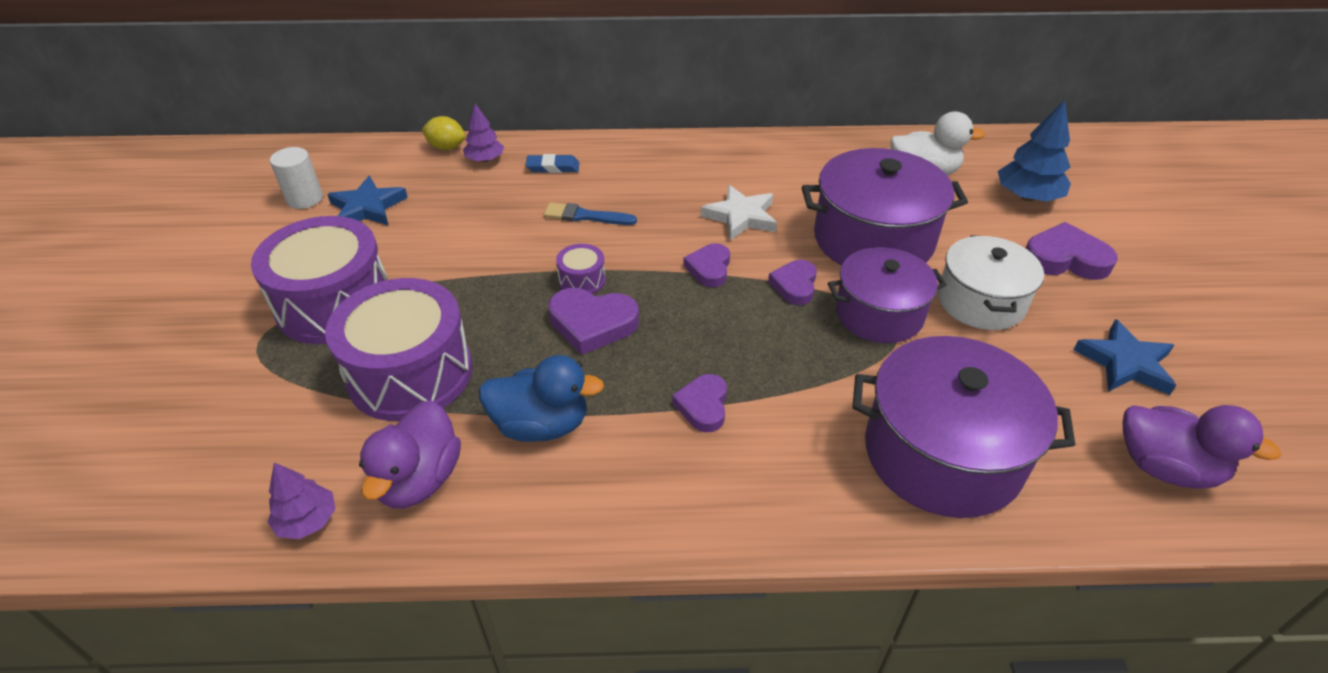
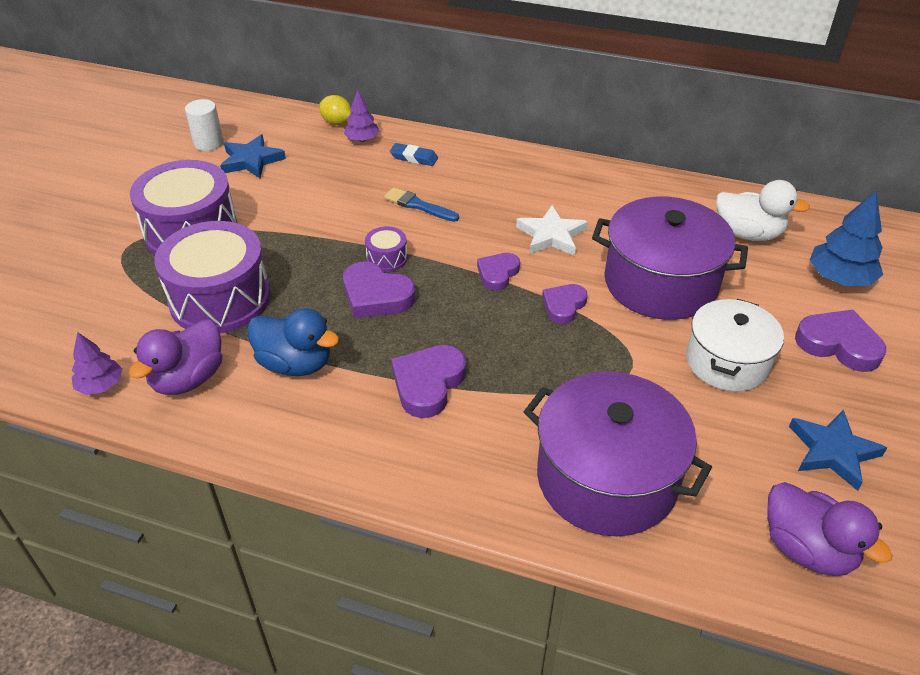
camera: 20 degrees right, 0 degrees up
(703, 406) = (428, 384): purple heart -> purple heart, size x1.53
(879, 313) = (624, 348): purple pot -> none

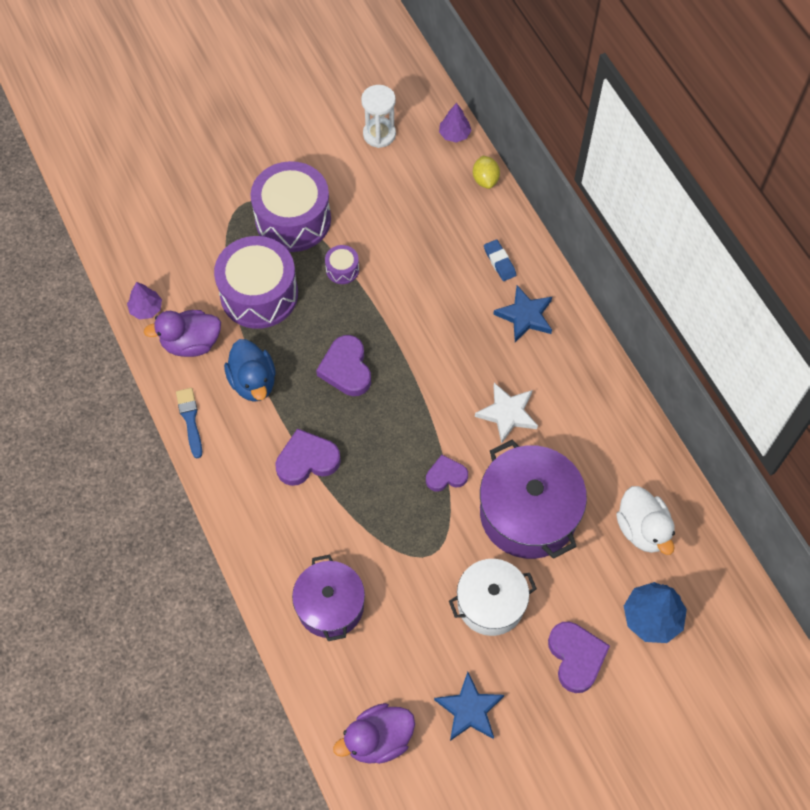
camera: 45 degrees right, 20 degrees up
(208, 143) = (379, 134): white cylinder -> white hourglass
(251, 160) = (390, 176): blue star -> blue star (525, 316)
(362, 139) = (484, 213): purple tree -> purple tree (454, 134)
(387, 258) = (384, 343): purple drum -> purple drum (342, 269)
(418, 205) = (452, 312): blue brush -> blue brush (190, 419)
(497, 274) = (436, 415): purple heart -> none
(607, 478) = (330, 605): purple pot -> purple pot, size x0.66
(807, 549) = (378, 739): purple duck -> purple duck turned 60 degrees clockwise

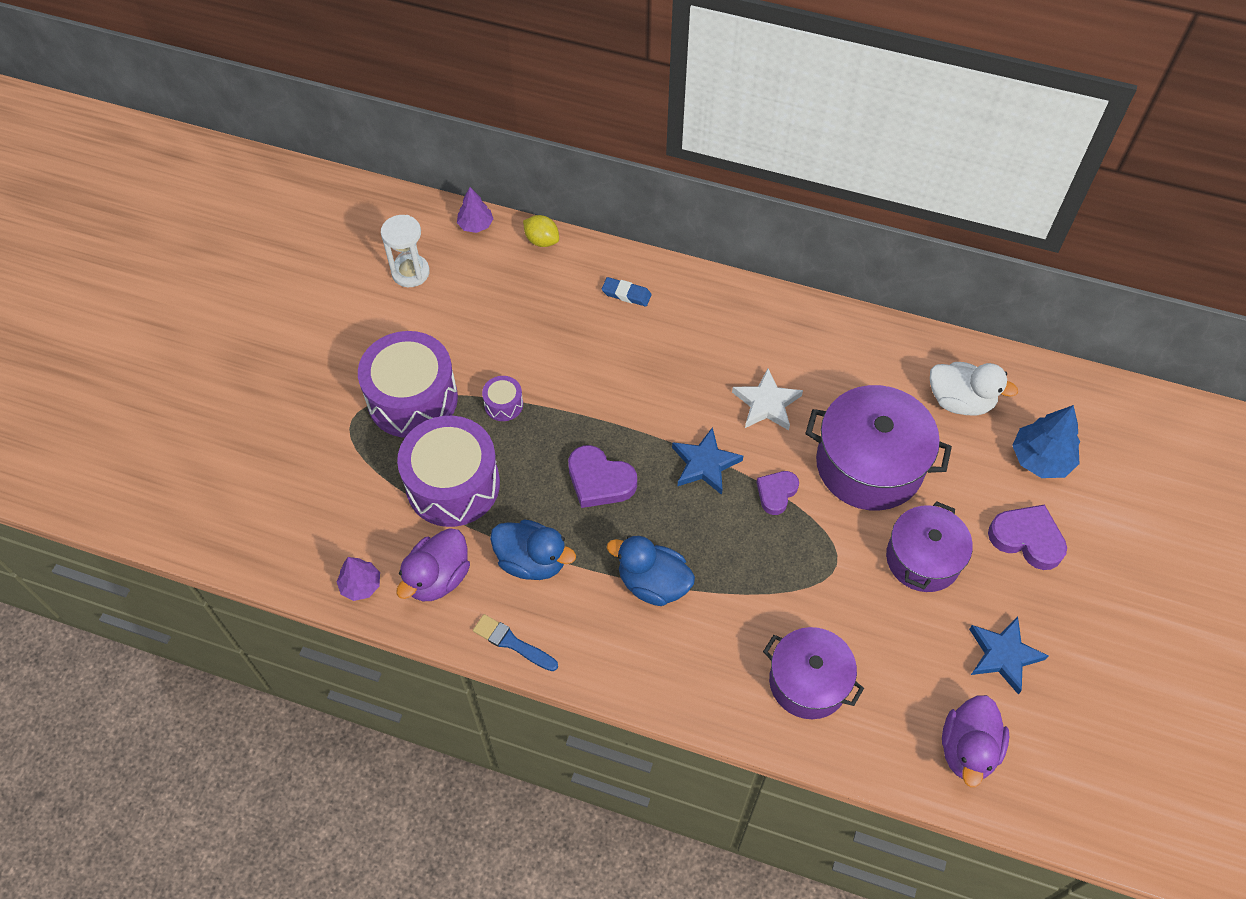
camera: 45 degrees left, 5 degrees down
(307, 460) = (653, 583): purple heart -> blue duck
(490, 603) = (923, 559): white pot -> purple pot
(525, 316) = (693, 318): blue star -> blue star (705, 464)

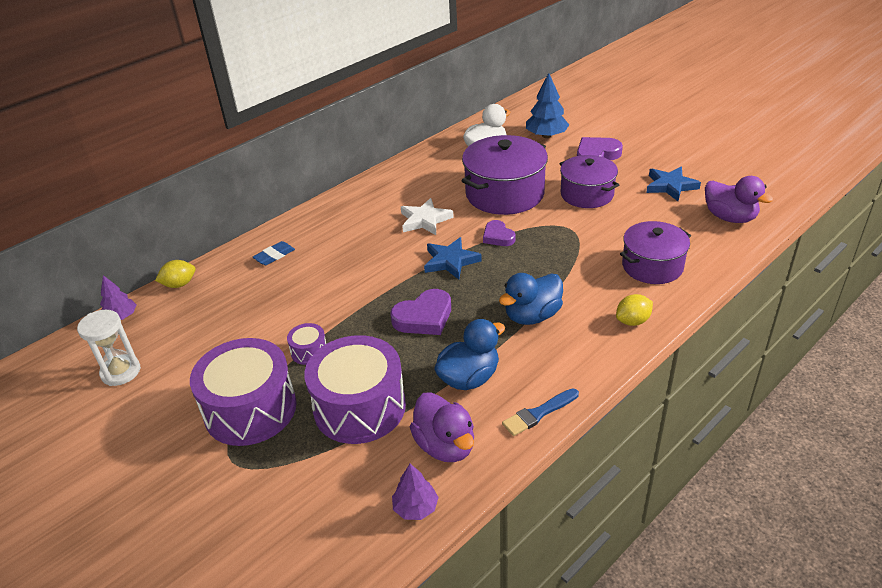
camera: 60 degrees left, 20 degrees down
(694, 689) = (632, 321): none -> yellow lemon

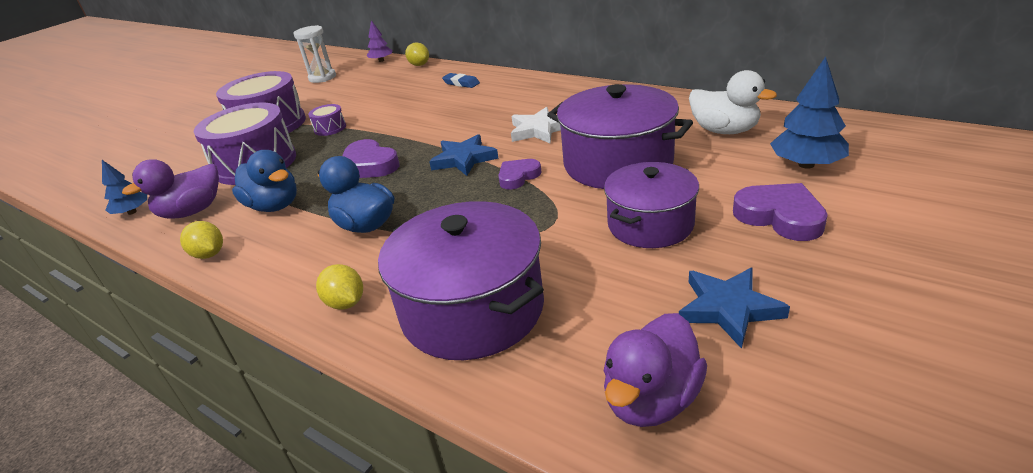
camera: 80 degrees right, 5 degrees down
(415, 508) = (132, 212): purple tree -> blue tree
(538, 413) = (209, 254): blue brush -> yellow lemon
(652, 266) = (472, 309): purple pot -> purple pot, size x1.50

